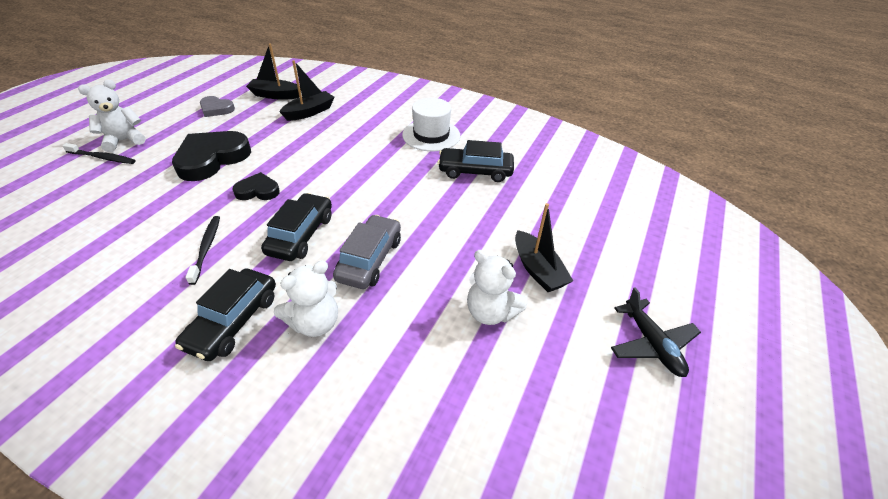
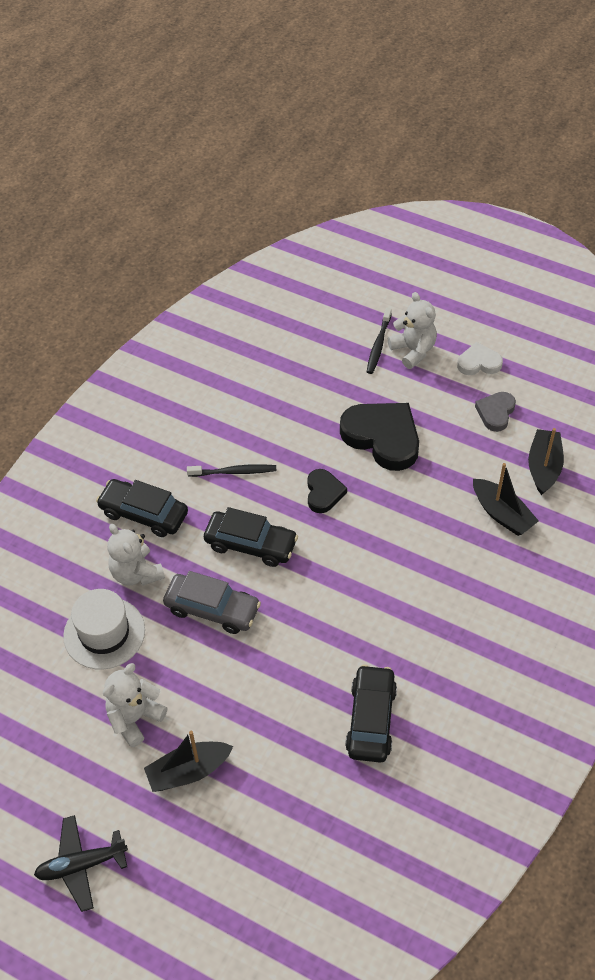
camera: 95 degrees right, 10 degrees up
(161, 113) = (479, 363): none -> white heart
(431, 135) = (456, 666): white hat -> white hat (104, 633)

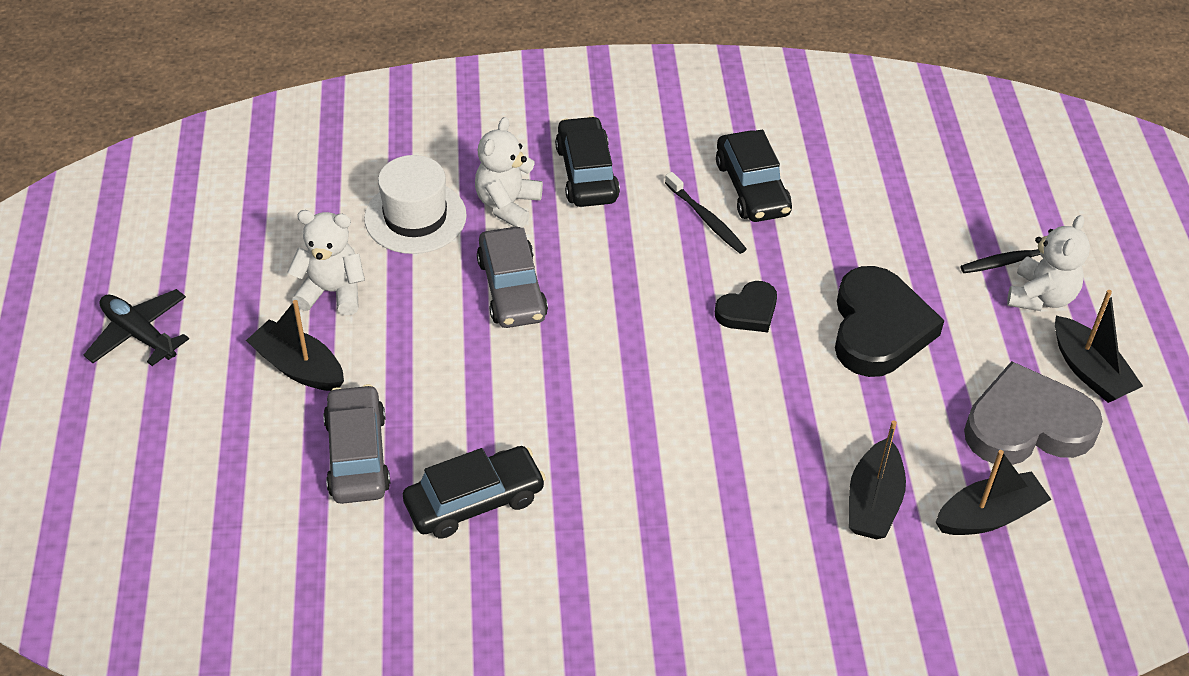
camera: 55 degrees right, 5 degrees down
(251, 544) = (622, 280): black car -> black car (752, 188)
(289, 770) = (357, 455): none -> grey car
(479, 363) = (1089, 371): white heart -> black boat
(495, 413) = (1027, 425): grey heart -> grey heart, size x1.86

